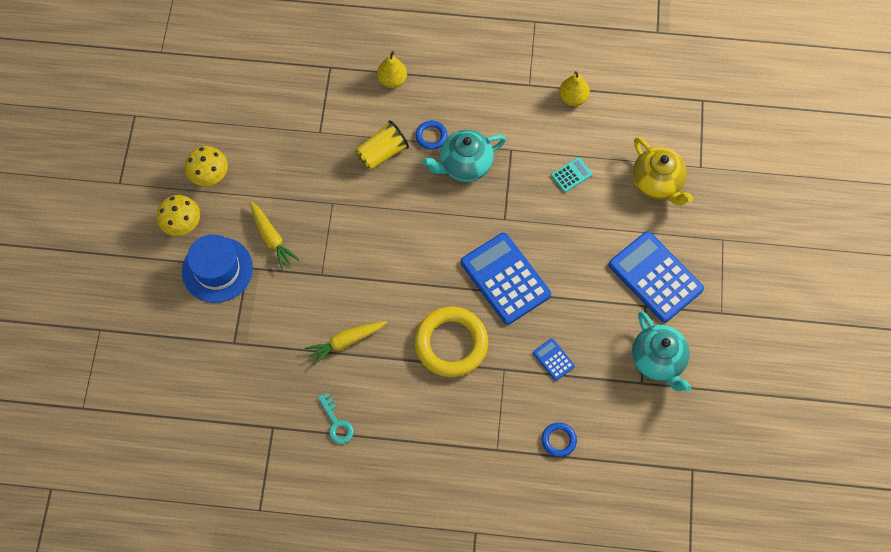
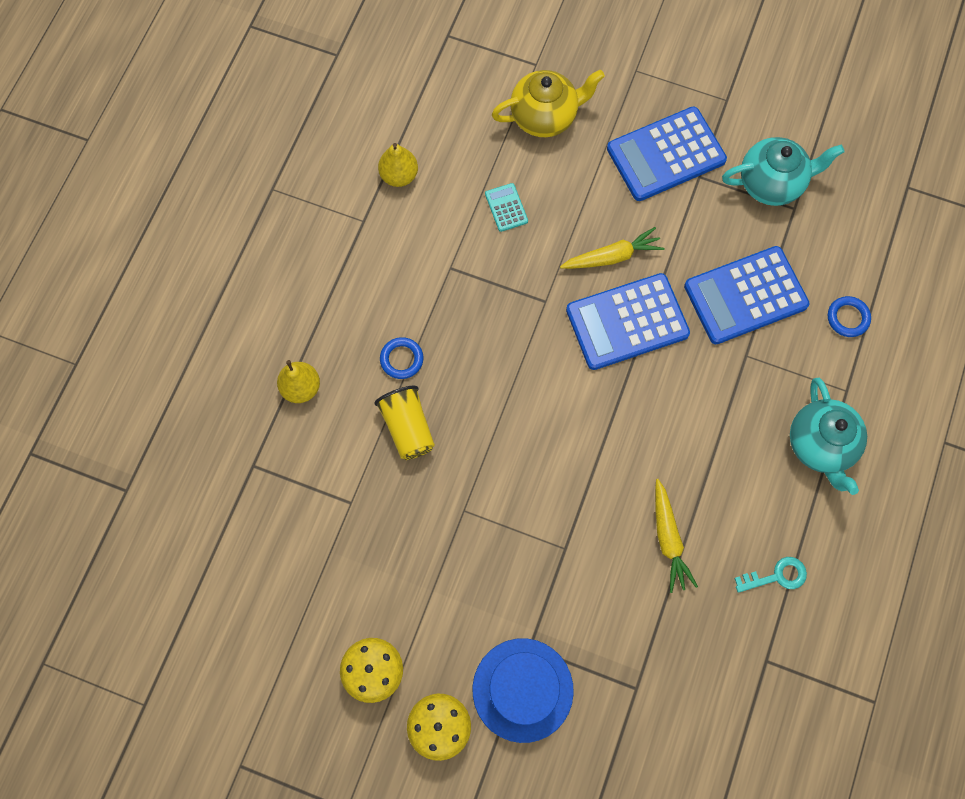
camera: 75 degrees left, 5 degrees up
(272, 238) = (494, 604): yellow carrot -> yellow carrot (612, 256)
(451, 344) = (699, 408): yellow ring -> none
(464, 165) = (456, 329): turquoise teapot -> turquoise teapot (820, 445)
(553, 359) = (745, 296): blue calculator -> blue calculator, size x2.26

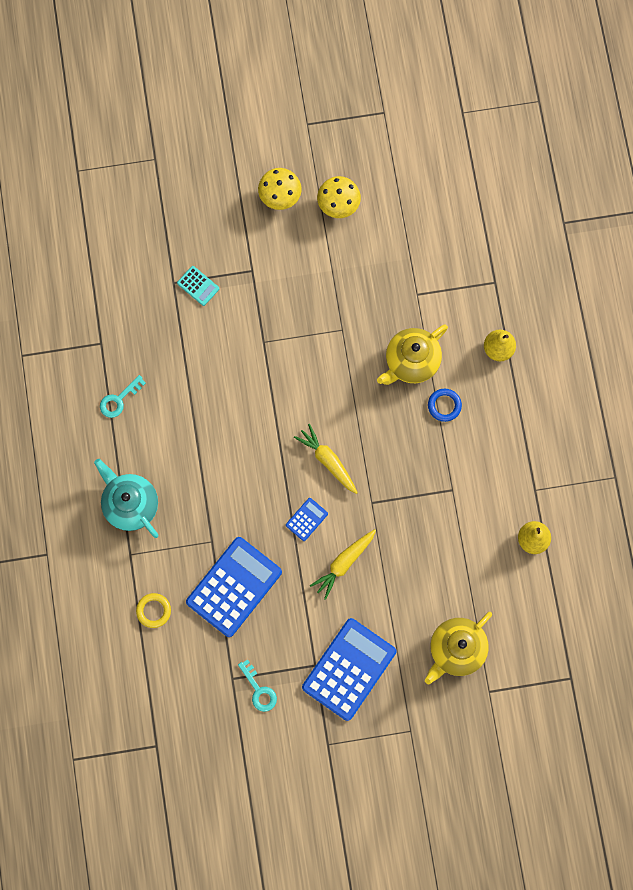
camera: 150 degrees right, 5 degrees up
(407, 428) = (411, 362): yellow cup -> yellow teapot
(506, 207) = (440, 558): turquoise calculator -> turquoise calculator (198, 286)
(522, 690) = (242, 244): blue hat -> none
(627, 322) = (306, 519): blue calculator -> blue calculator, size x0.44
(668, 539) = (200, 385): yellow carrot -> yellow carrot (327, 460)
(771, 183) = (259, 690): turquoise teapot -> turquoise key
(847, 318) = (153, 610): blue ring -> yellow ring

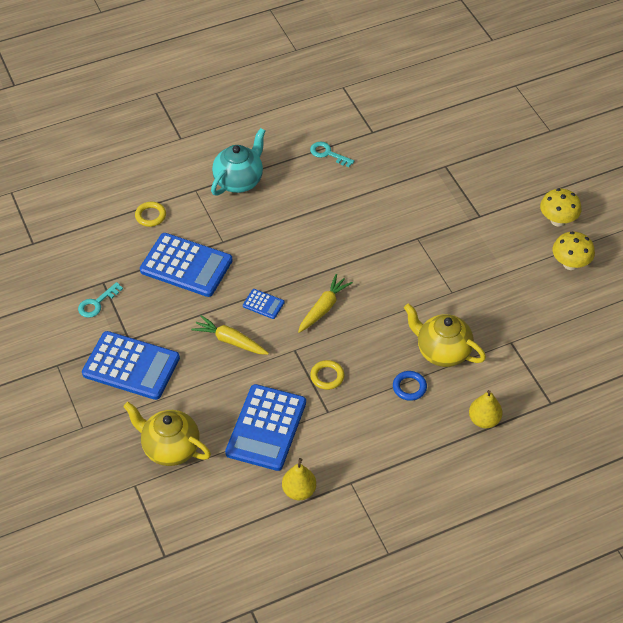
camera: 75 degrees right, 25 degrees down
(198, 286) = (449, 183): turquoise calculator -> none
(412, 479) = (327, 376): none -> yellow ring
(456, 552) = (266, 428): none -> blue calculator

